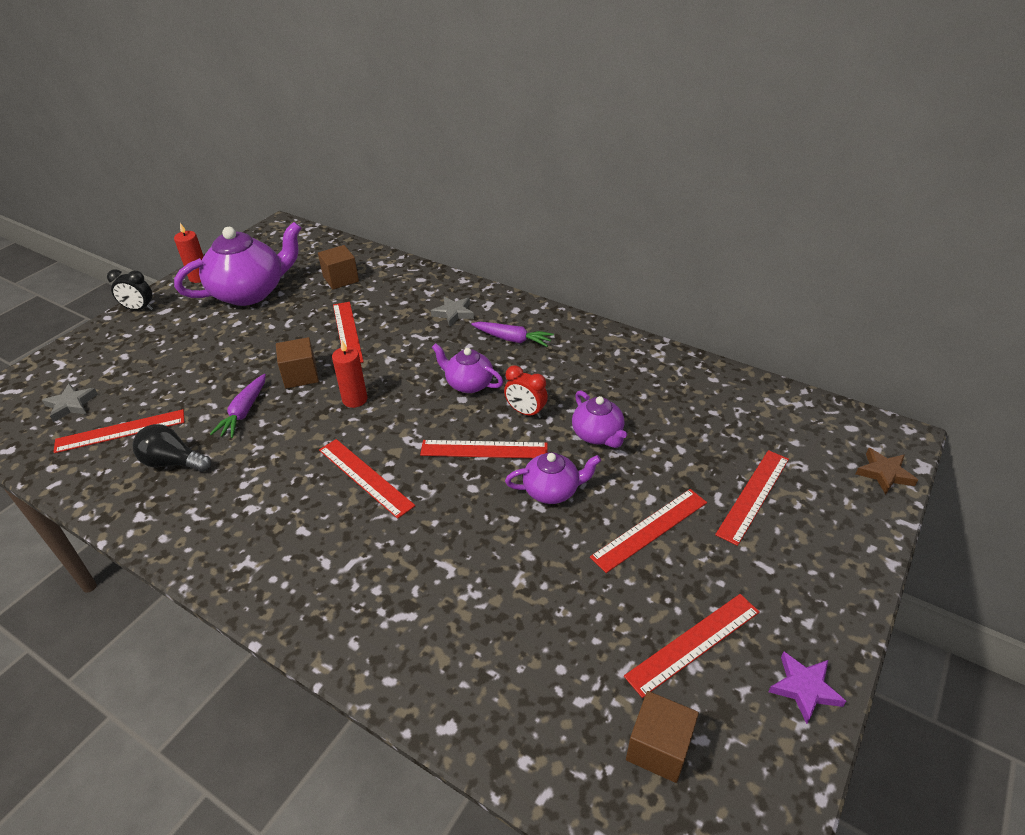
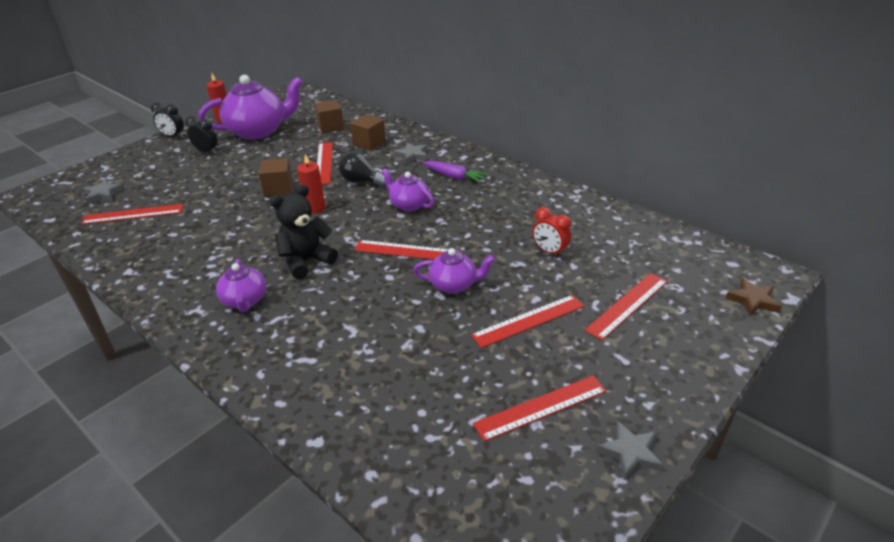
camera: 10 degrees right, 5 degrees down
(173, 462) = (164, 238): black light bulb -> black light bulb (362, 181)
(191, 328) = (206, 151): none -> black clock
(244, 412) = (228, 209): purple carrot -> none
(365, 477) = (306, 261): red ruler -> black teddy bear
(525, 412) = (449, 228): red clock -> red clock (550, 252)
(597, 435) = (505, 249): purple teapot -> purple teapot (245, 301)
(658, 747) = (487, 480): brown cube -> brown cube (369, 143)
(804, 688) = (630, 453): purple star -> grey star

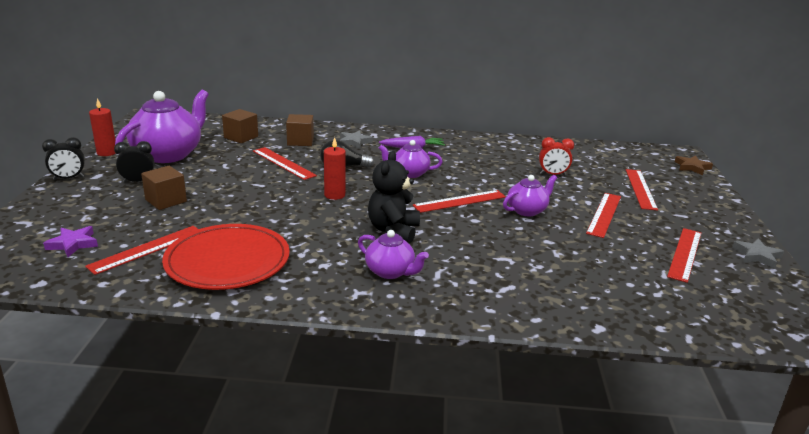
camera: 40 degrees left, 10 degrees down
(104, 194) = (73, 244): grey star -> purple star
(161, 244) = (227, 261): none -> red plate
(278, 188) = (274, 190): brown cube -> brown cube (166, 200)

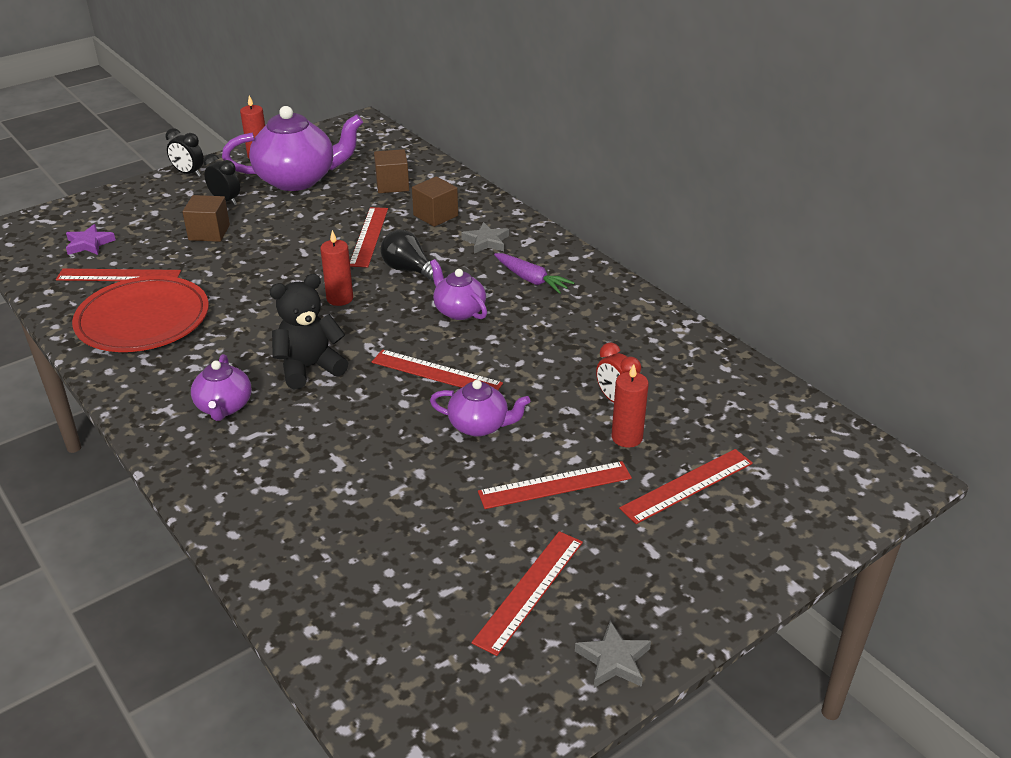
camera: 50 degrees right, 10 degrees up
(586, 184) = (627, 437): none -> red candle
(685, 254) = (529, 590): red ruler -> red ruler turned 45 degrees counterclockwise
(692, 167) = (854, 505): brown star -> none

